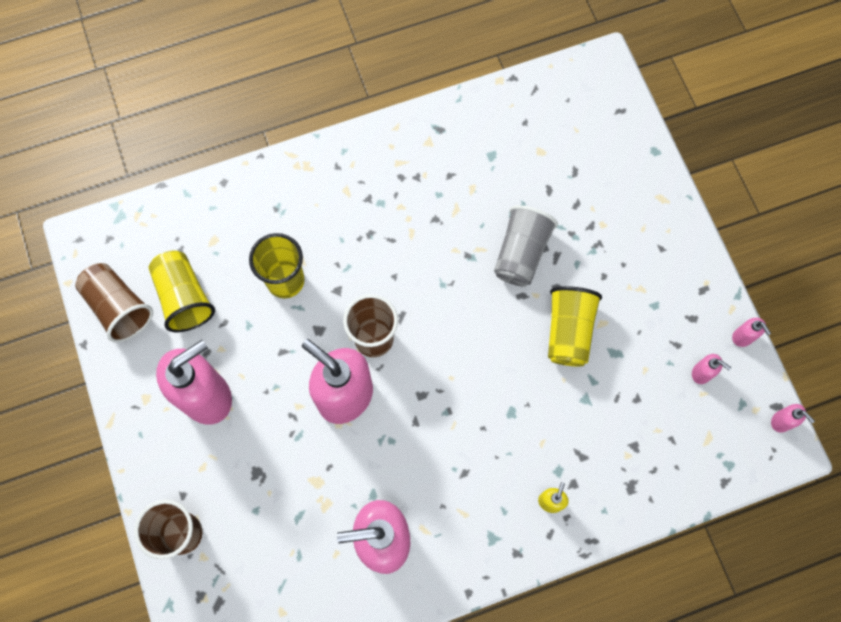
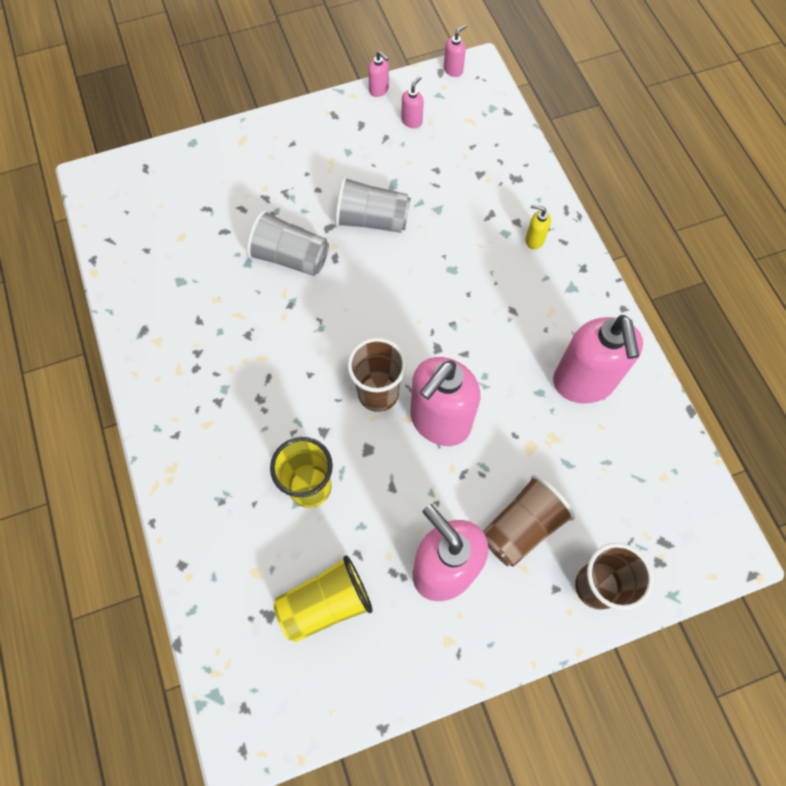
camera: 90 degrees left, 5 degrees down
(119, 307) = (336, 685): brown cup -> brown cup (522, 527)
(568, 331) = (372, 220): yellow cup -> grey cup
(743, 337) = (379, 90): pink soap dispenser -> pink soap dispenser turned 75 degrees clockwise

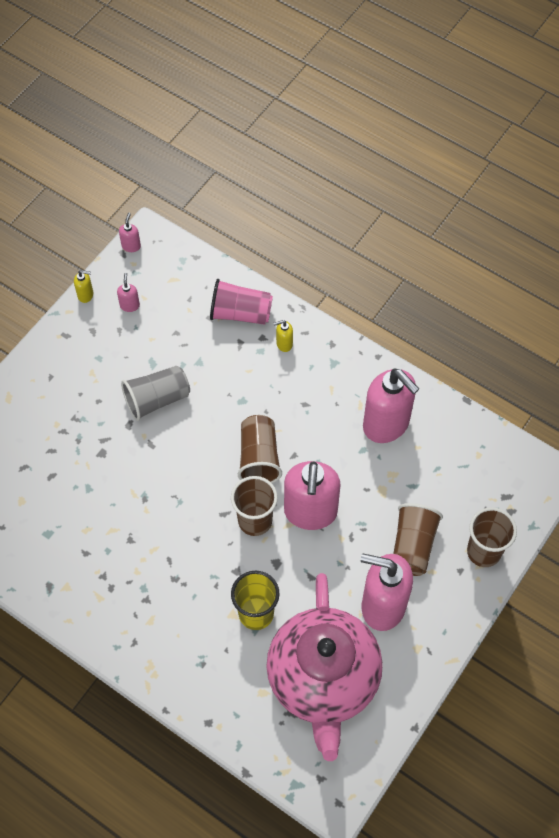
camera: 35 degrees left, 5 degrees down
(290, 257) = (117, 464): grey cup -> none
(325, 603) = (323, 679): yellow cup -> pink teapot
(379, 90) = (86, 295): pink soap dispenser -> yellow soap dispenser
(428, 334) = (259, 458): none -> brown cup
(512, 187) = (240, 313): none -> pink cup

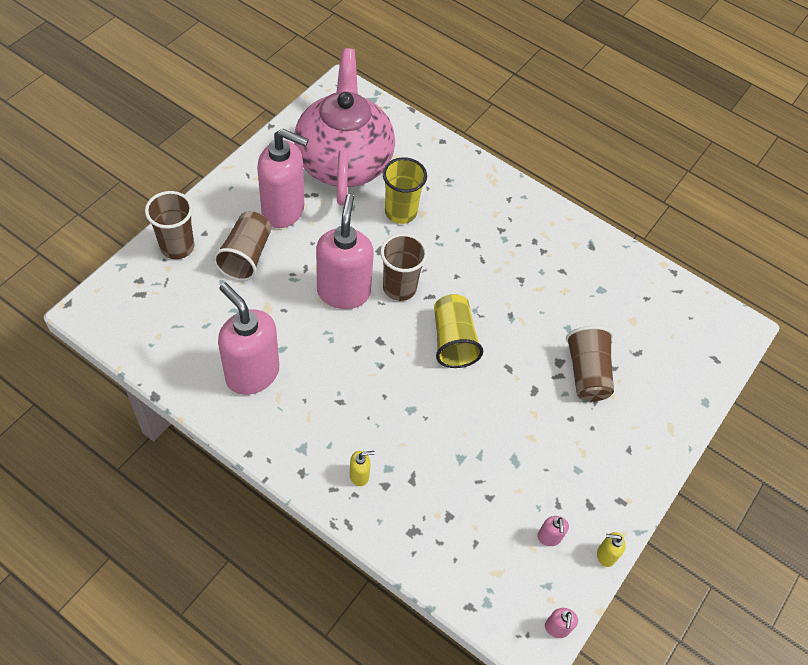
camera: 175 degrees right, 5 degrees down
(157, 399) = (506, 416): grey cup -> none
(202, 468) = (453, 340): none -> yellow cup
(240, 313) = (411, 519): pink cup -> none
(259, 458) = (393, 347): brown cup -> brown cup (587, 373)

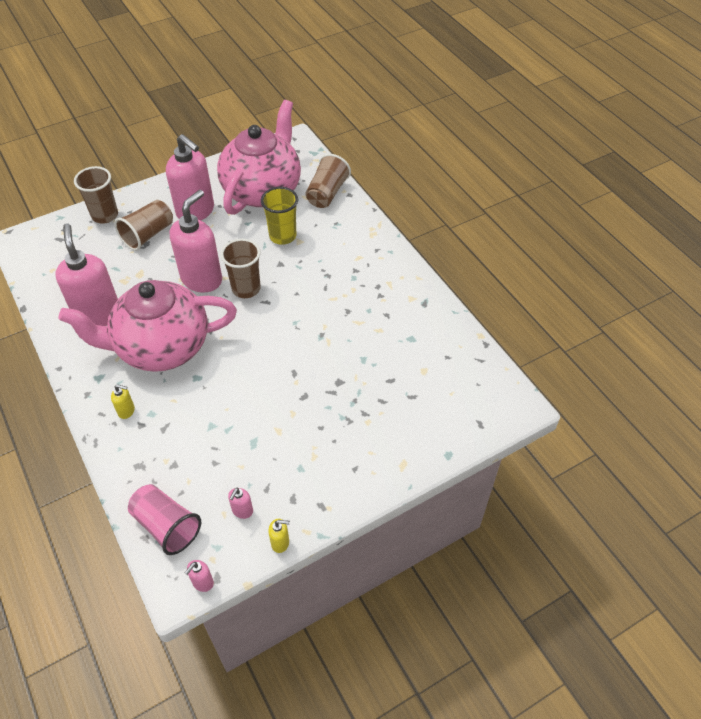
camera: 30 degrees right, 5 degrees down
(350, 388) = (161, 347): none -> pink teapot
(453, 340) = (262, 339): yellow cup -> none
(484, 585) = (166, 526): none -> pink cup
(587, 373) = (357, 397): brown cup -> brown cup (327, 193)
(605, 555) = (280, 542): yellow soap dispenser -> yellow soap dispenser turned 150 degrees clockwise

